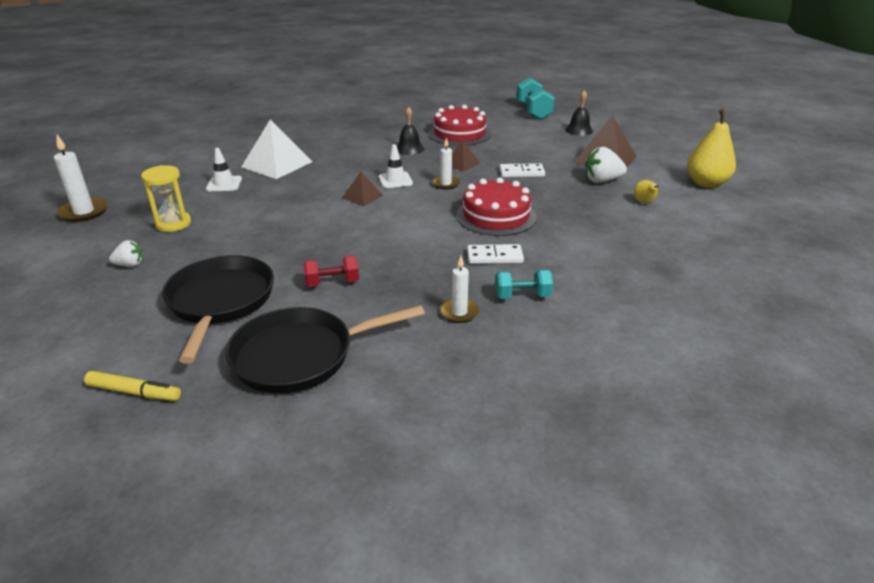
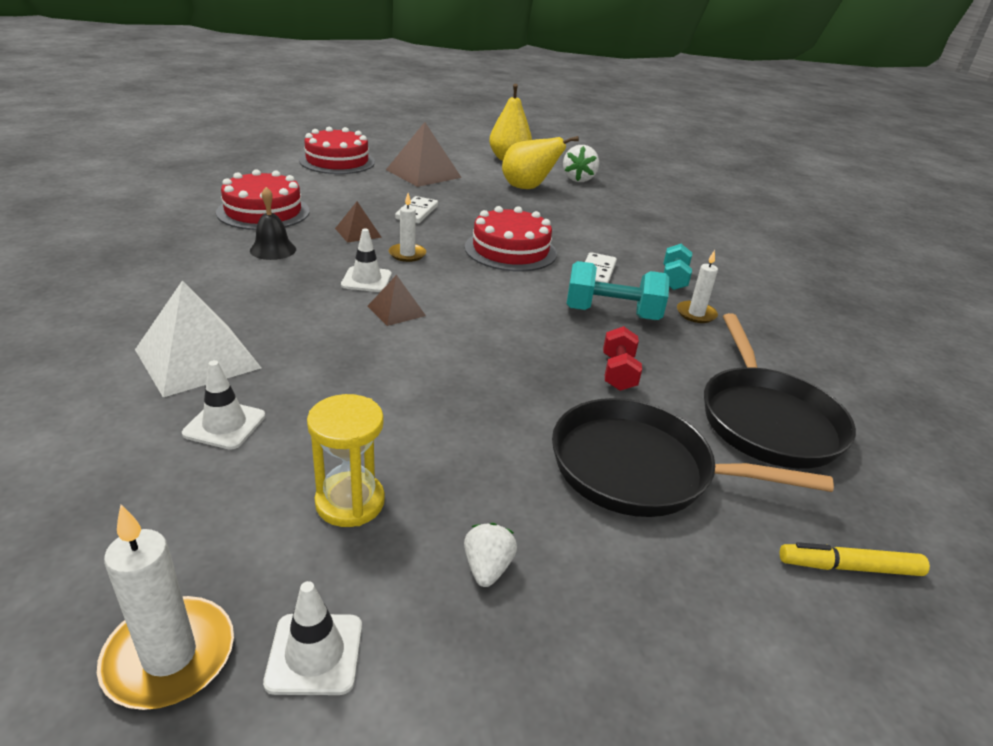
camera: 75 degrees left, 0 degrees up
(82, 237) = (315, 654): none -> white traffic cone
(134, 392) = (849, 567): yellow marker -> yellow marker turned 120 degrees counterclockwise
(533, 112) = (252, 162): turquoise dumbbell -> turquoise dumbbell (612, 314)
(579, 130) = (337, 161): black bell -> red cake
(602, 181) = (470, 188): white strawberry -> white strawberry (578, 179)
(644, 202) = (528, 188): yellow pear -> yellow pear, size x2.04

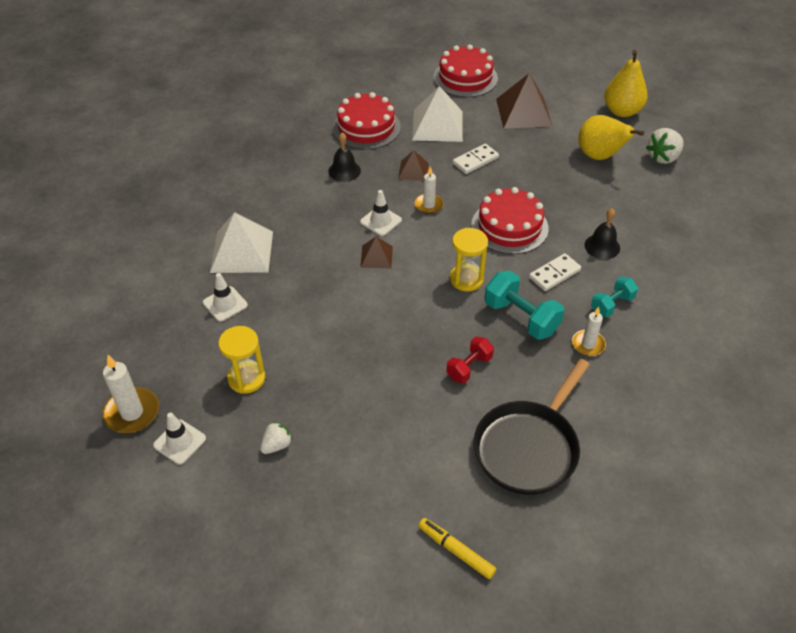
camera: 40 degrees right, 15 degrees up
(346, 196) = (437, 125): none -> white pyramid
(520, 300) = (466, 279): none -> yellow hourglass
(609, 243) = (602, 246): none -> black bell
(640, 469) = (407, 436): black pan -> none

